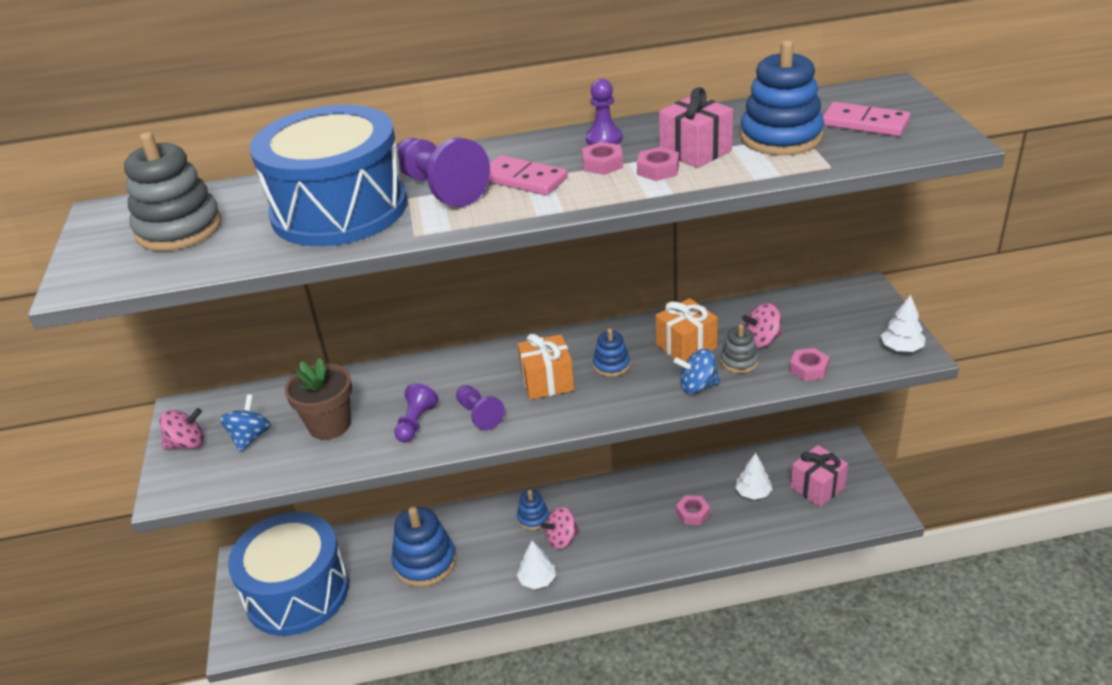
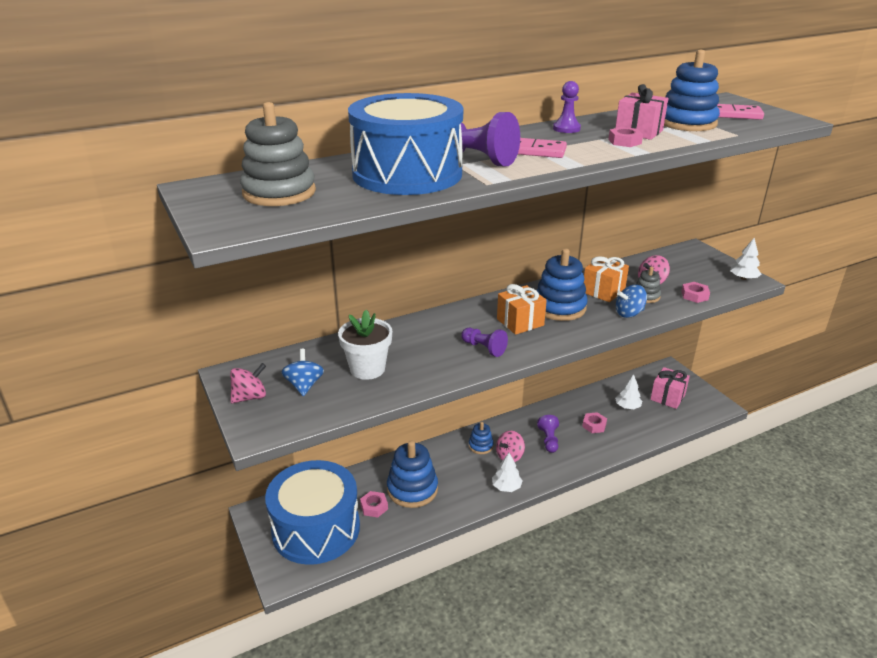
camera: 20 degrees left, 5 degrees down
(329, 425) = (367, 369): brown flower pot -> white flower pot
(416, 423) = (437, 359): purple pawn -> purple pawn (549, 440)
(602, 164) = (581, 141): pink nut -> pink nut (374, 507)
(611, 365) = (559, 307): blue stacking toy -> blue stacking toy, size x1.90

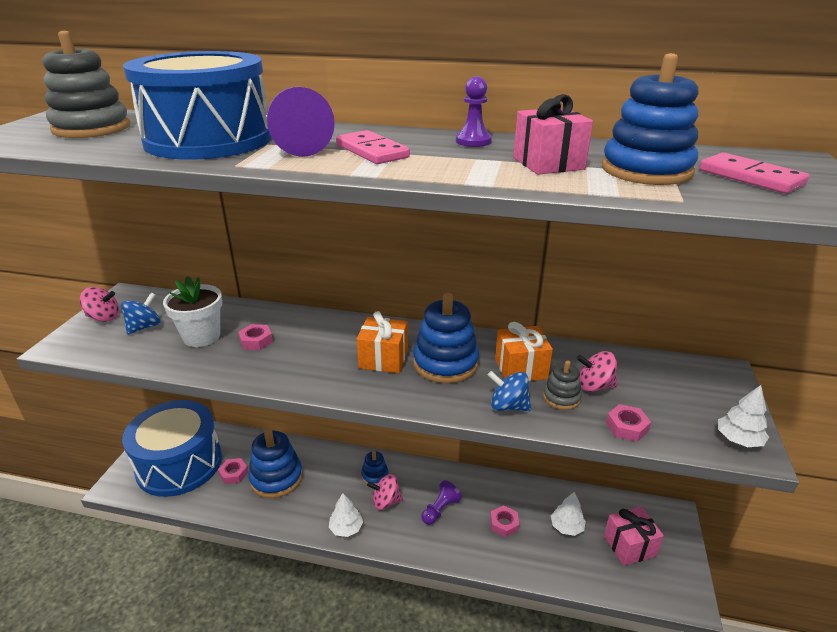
camera: 40 degrees right, 0 degrees up
(484, 348) = (310, 366): purple pawn -> none
(624, 141) = (498, 168): pink nut -> pink nut (256, 341)

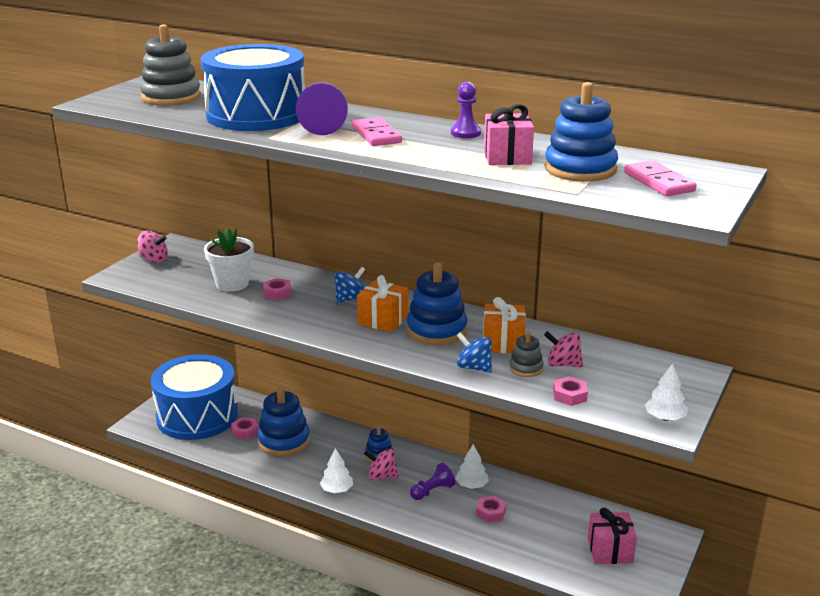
camera: 15 degrees right, 5 degrees down
(144, 327) = (186, 271): blue spinning top -> blue spinning top (350, 299)
(566, 527) = (553, 525): white tree -> white tree (471, 485)

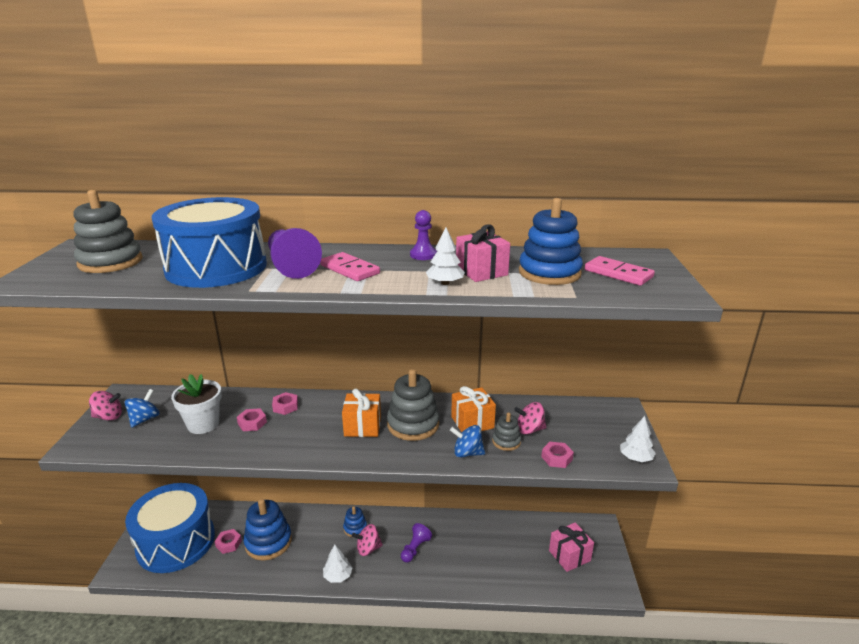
camera: 25 degrees left, 0 degrees up
(350, 299) = (321, 412): blue spinning top -> blue spinning top (144, 419)
(436, 330) = (413, 424): blue stacking toy -> grey stacking toy
(471, 485) = (441, 532): white tree -> white tree (445, 283)
(490, 512) = (469, 553): pink nut -> pink nut (285, 406)

